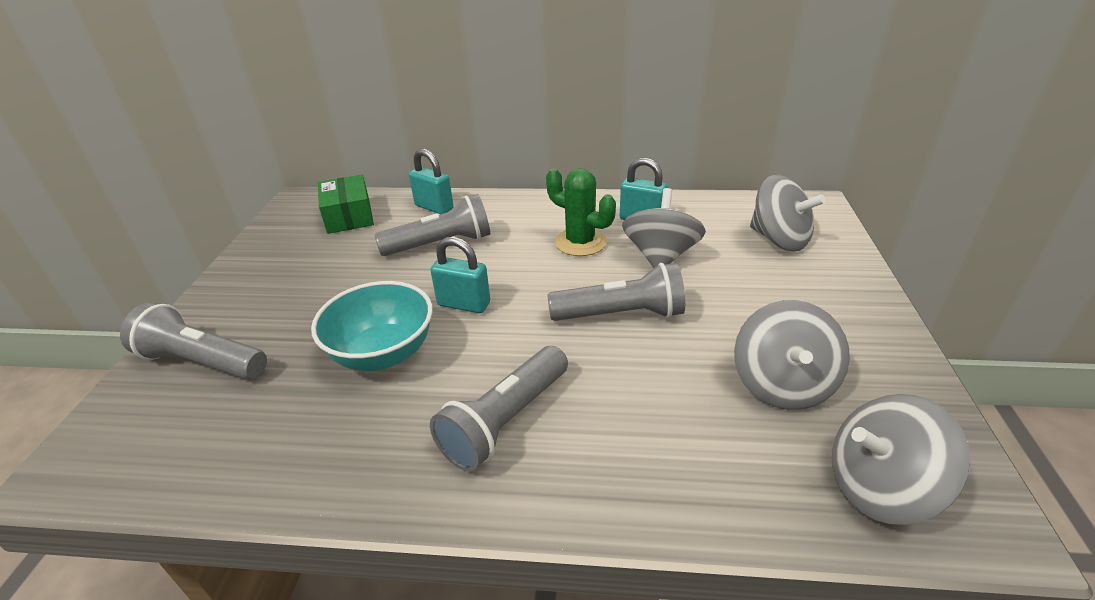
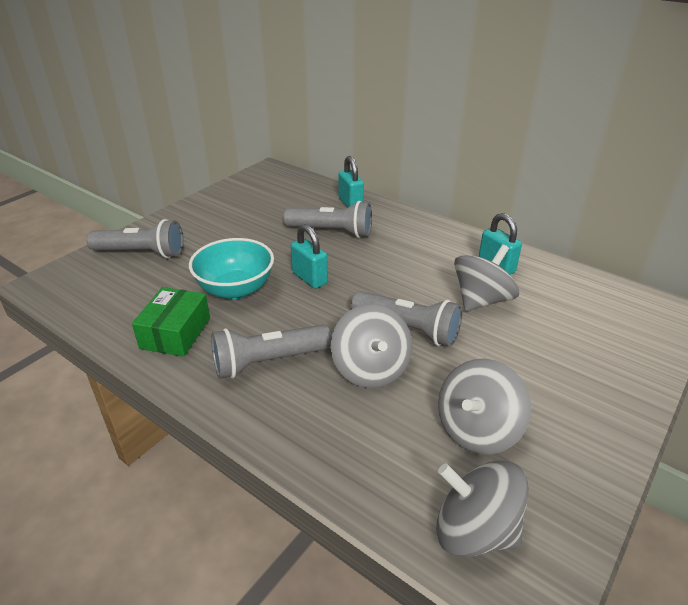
camera: 30 degrees right, 0 degrees up
(202, 361) = (141, 253): grey flashlight -> grey flashlight turned 135 degrees clockwise
(349, 216) = (290, 191): green box -> green box (175, 333)
(580, 242) = (430, 266): green cactus -> none
(779, 239) = (600, 326): grey spinning top -> grey spinning top (370, 369)

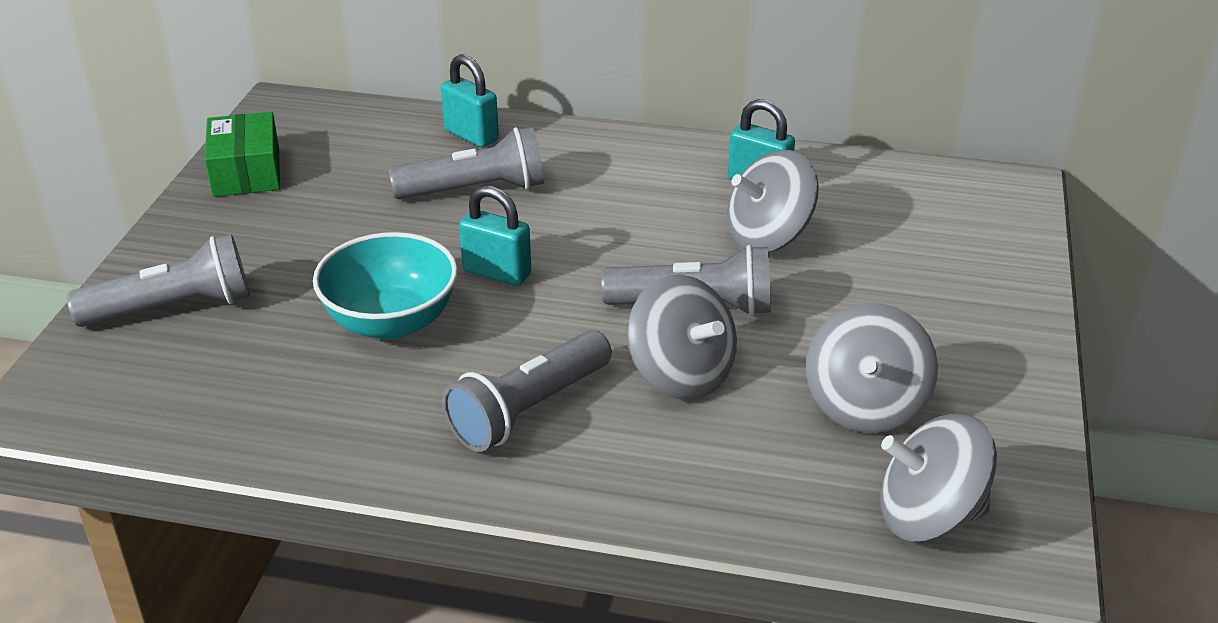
camera: 25 degrees left, 0 degrees up
(175, 333) = (350, 413): green box -> green box (246, 172)
(481, 300) = (768, 237): grey spinning top -> grey spinning top turned 135 degrees counterclockwise

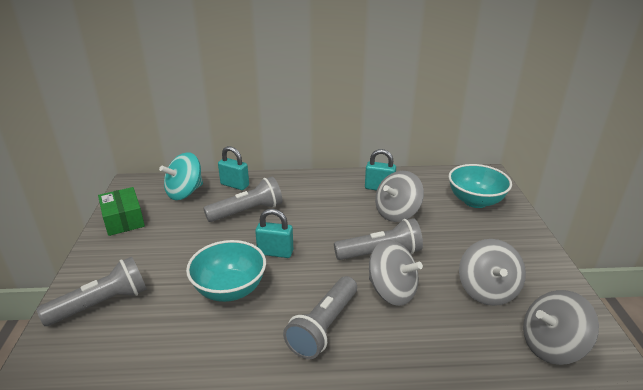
camera: 15 degrees left, 5 degrees down
(372, 137) = (185, 192): none -> turquoise spinning top
(949, 238) = (475, 201): none -> turquoise bowl

